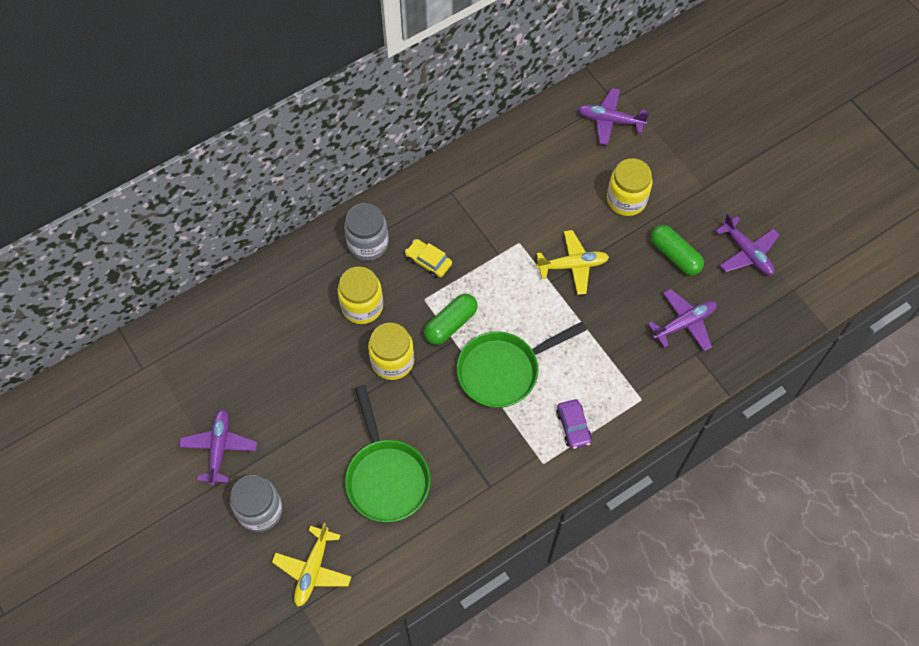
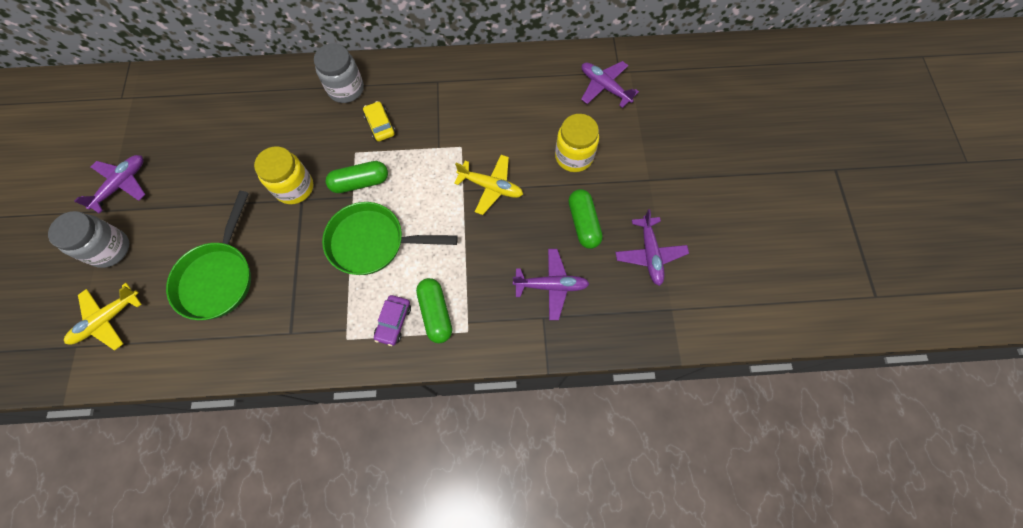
camera: 30 degrees right, 5 degrees up
(362, 306) = (305, 133): yellow jar -> none
(603, 399) = (435, 313): none -> green capsule

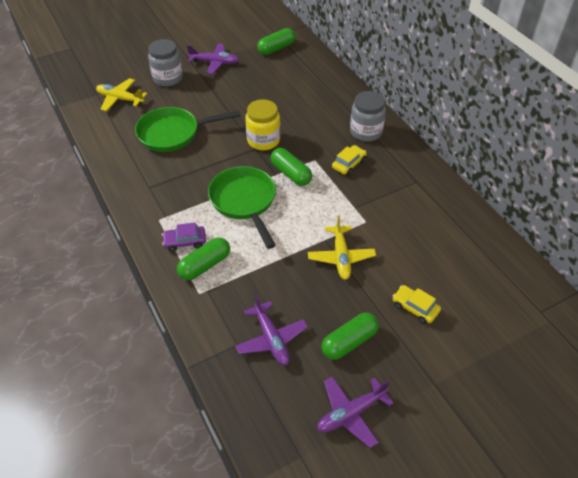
camera: 65 degrees right, 20 degrees down
(148, 109) = (276, 48): none -> green capsule
(574, 156) = (415, 308): yellow jar -> yellow car
(604, 87) = (512, 305): purple plane -> none

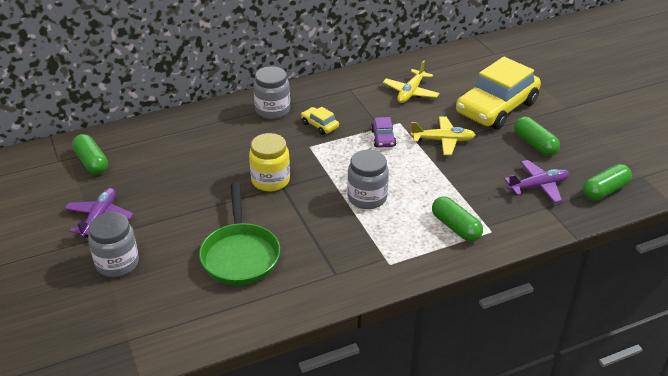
camera: 85 degrees left, 10 degrees down
(120, 99) = (149, 312): yellow plane -> yellow plane (411, 92)
(185, 242) = (423, 242): purple car -> purple car (383, 138)
(244, 202) = (367, 197): green pan -> grey jar
(291, 173) = (328, 163): green capsule -> green capsule (605, 190)
(351, 413) = (600, 149): purple plane -> none
(415, 308) = (496, 108): yellow car -> yellow car, size x2.41

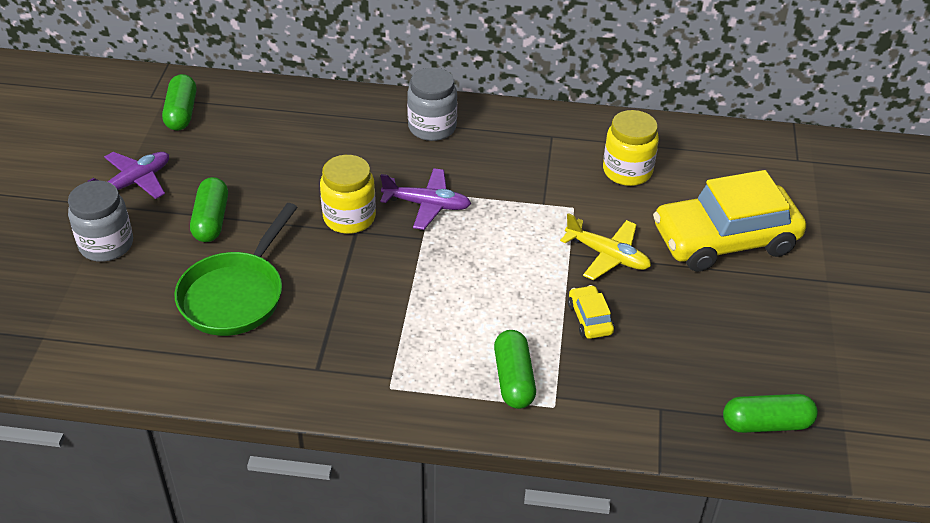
camera: 30 degrees right, 5 degrees up
(319, 125) = (470, 170): yellow car -> yellow car (589, 318)
(367, 197) = (441, 290): grey jar -> none
(383, 138) = (532, 220): purple car -> none
(411, 92) = (627, 171): yellow plane -> yellow jar
(535, 144) = (729, 314): green capsule -> green capsule (211, 220)
(538, 186) = (676, 375): purple plane -> purple plane (427, 205)

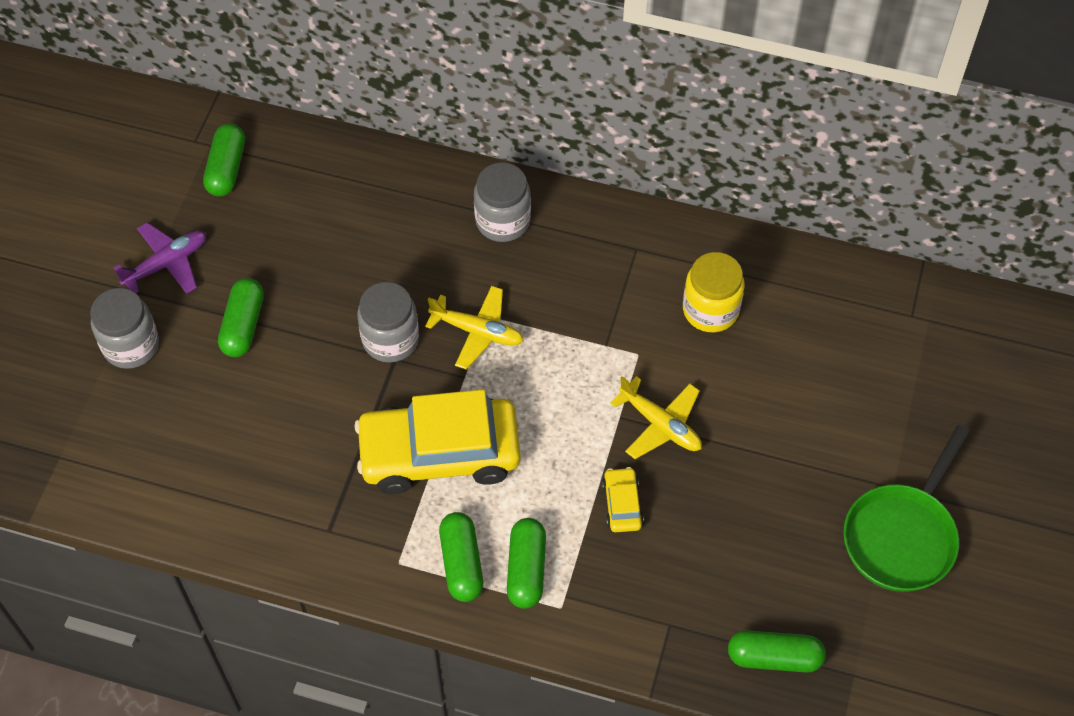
camera: 10 degrees right, 15 degrees up
(235, 295) = (257, 428): green pan -> green pan (902, 536)
(349, 218) = (390, 339): yellow jar -> grey jar
(427, 205) = (477, 331): purple plane -> yellow plane
(451, 381) = (461, 563): none -> green capsule
(725, 240) = (795, 419): yellow car -> yellow car (439, 453)

